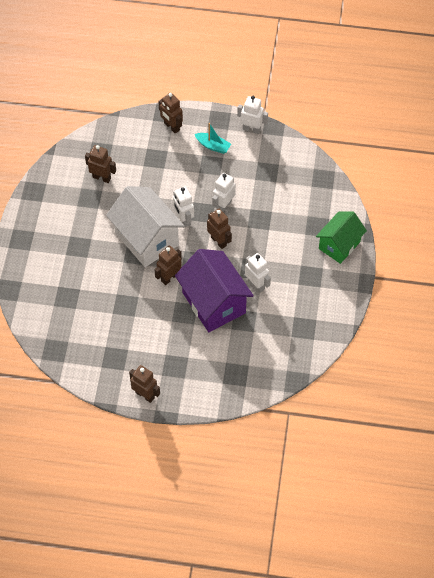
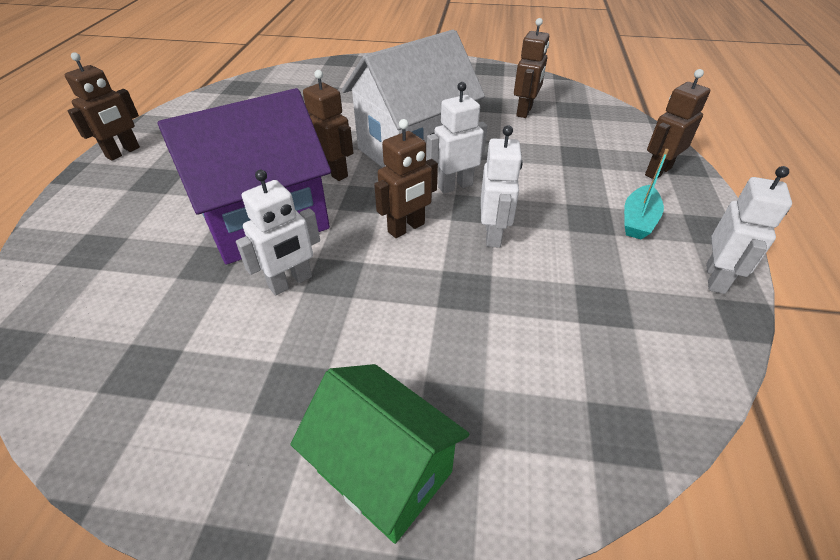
camera: 90 degrees right, 15 degrees down
(223, 205) = (493, 235): white robot -> white robot turned 60 degrees clockwise

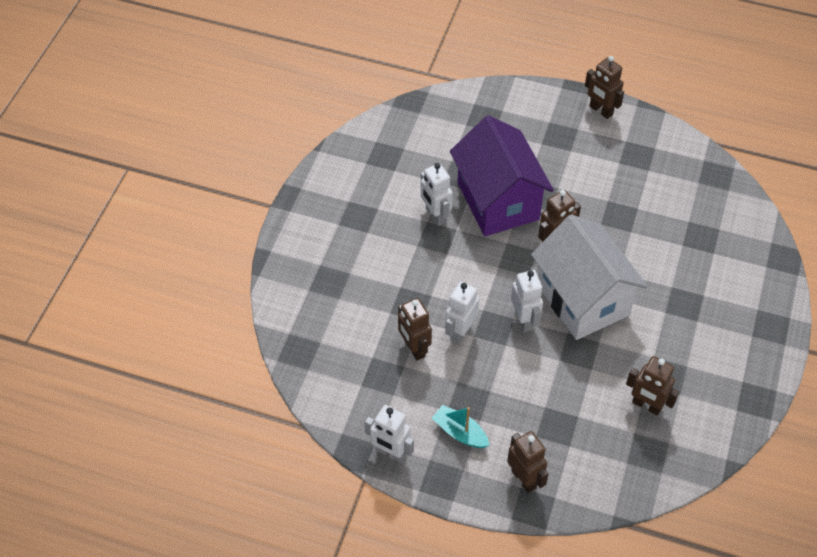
camera: 100 degrees right, 10 degrees up
(384, 472) = (305, 250): green house -> none
(406, 228) = (477, 281): brown robot -> brown robot (414, 348)
(493, 235) = (460, 332): white robot -> white robot turned 105 degrees clockwise

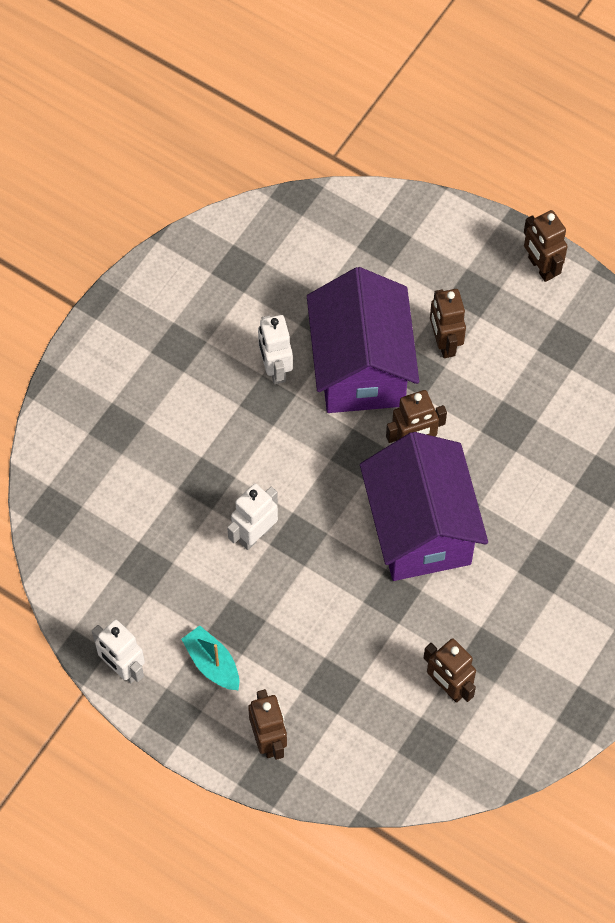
camera: 15 degrees right, 10 degrees up
(414, 348) = (192, 542): brown robot -> brown robot (444, 343)
(524, 320) = (338, 538): white robot -> none
(582, 299) = (420, 529): white house -> purple house

